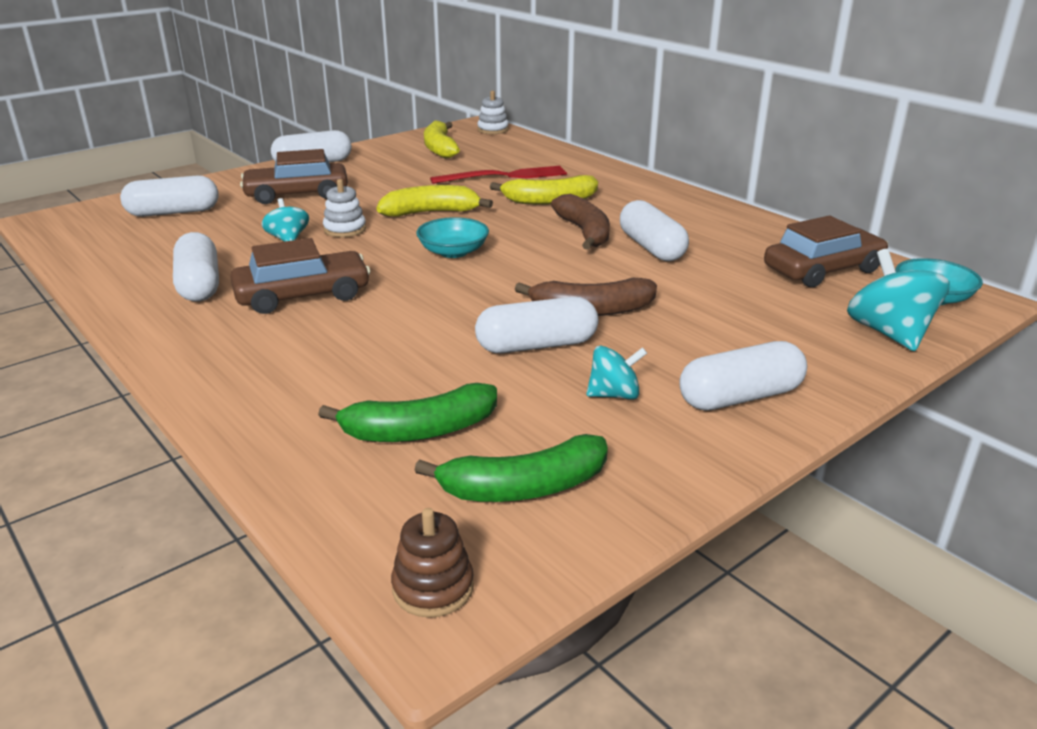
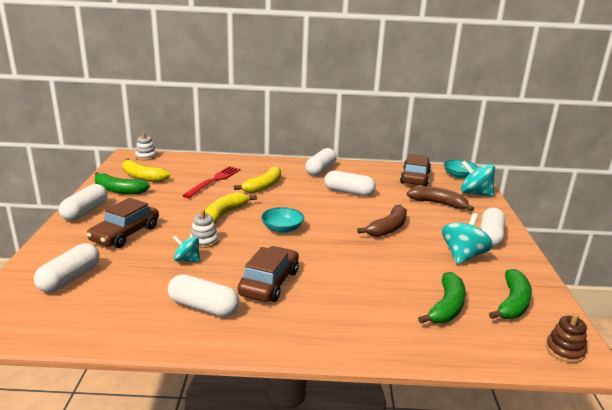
camera: 50 degrees left, 5 degrees down
(386, 154) = (118, 190): none -> green banana
(536, 345) = (404, 252): white capsule -> white capsule (320, 170)
(584, 232) = (311, 195): brown banana -> brown banana (438, 203)
(614, 394) = (463, 256): turquoise spinning top -> turquoise spinning top, size x1.66

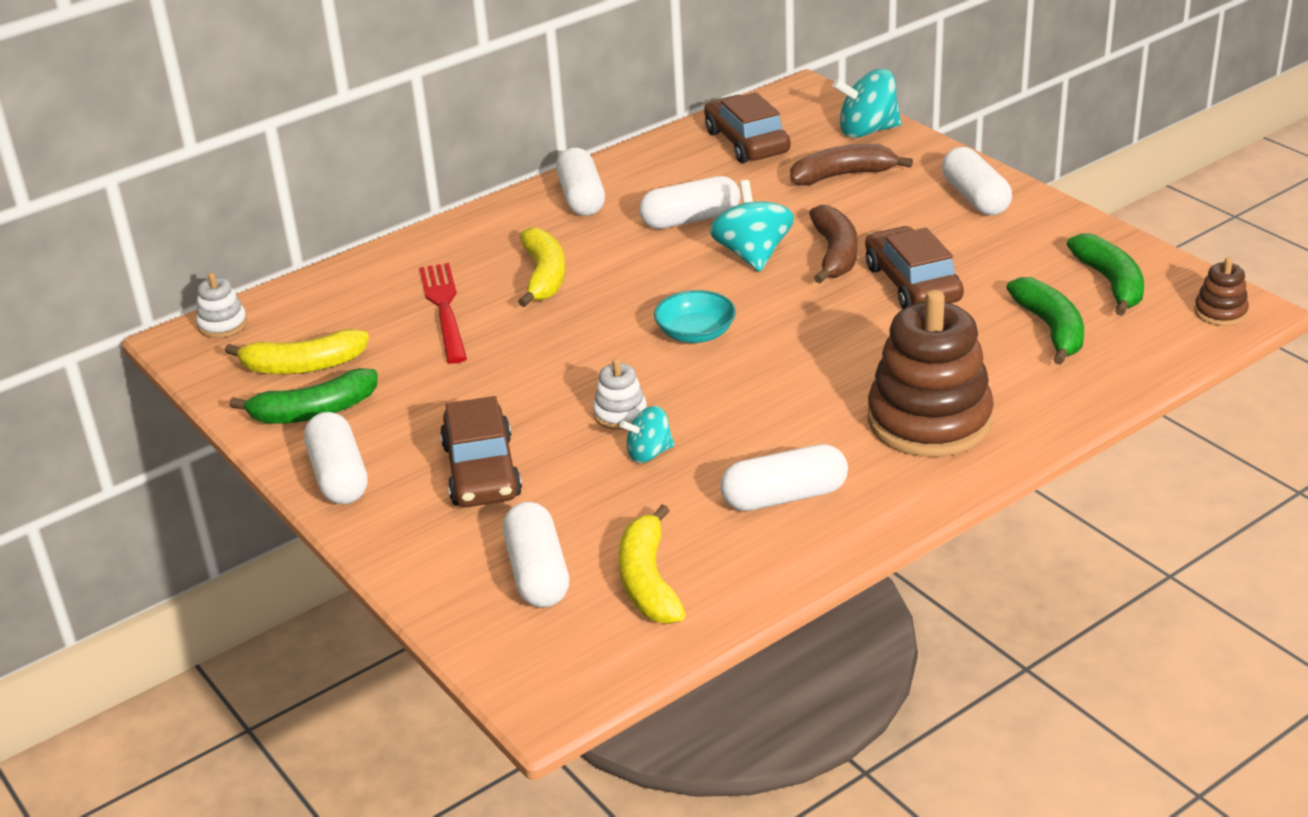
camera: 35 degrees left, 10 degrees up
(225, 214) = (570, 356): yellow banana -> yellow banana (648, 581)
(269, 283) = (810, 419): brown car -> brown car (912, 283)
(319, 313) = (929, 421): none -> brown stacking toy
(459, 175) = (802, 105): turquoise bowl -> none
(463, 256) = (981, 247): turquoise spinning top -> turquoise spinning top (752, 255)

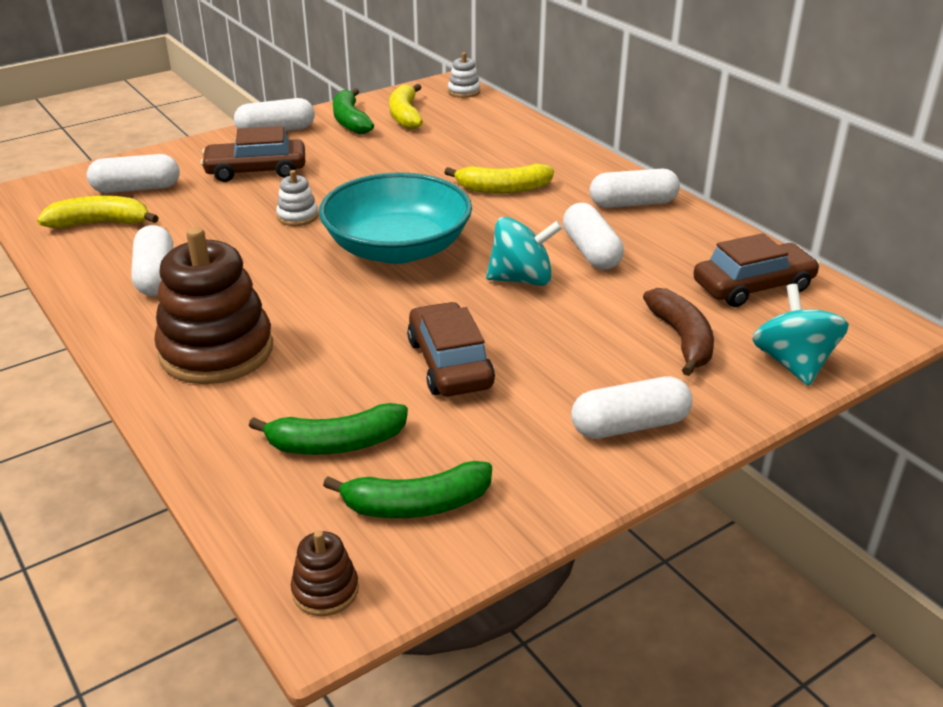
camera: 90 degrees right, 0 degrees up
(444, 309) = (464, 155): red fork -> none
(649, 453) = (242, 226): turquoise spinning top -> none
(695, 333) = (397, 248): turquoise bowl -> turquoise bowl, size x2.15
(835, 254) = (515, 323): brown banana -> none
(912, 283) = (450, 363): brown car -> brown car turned 90 degrees counterclockwise

